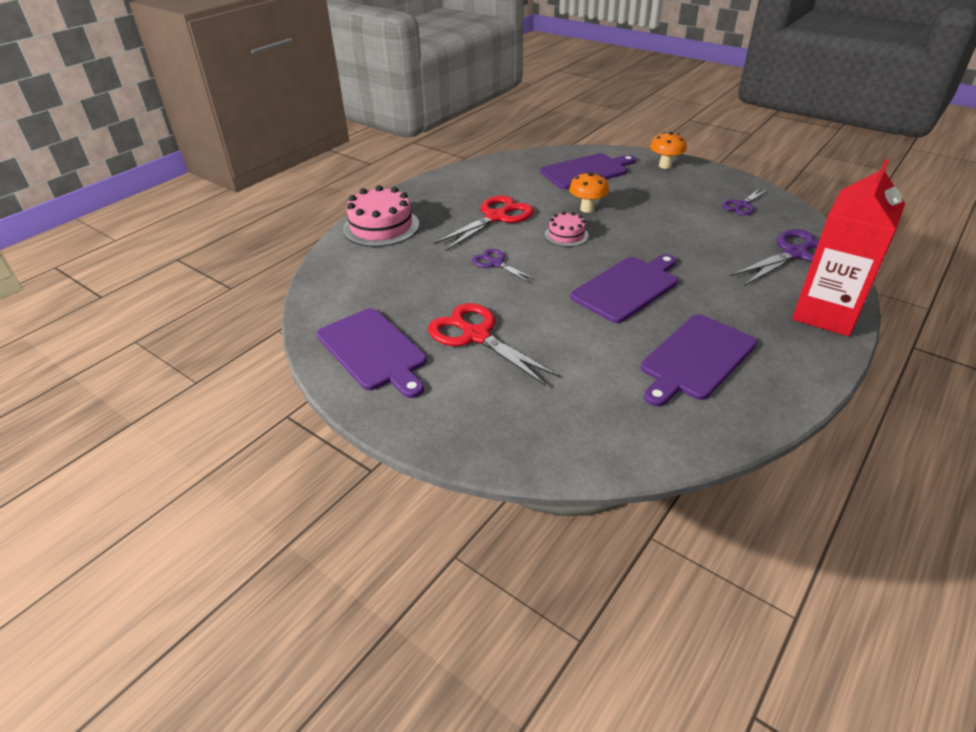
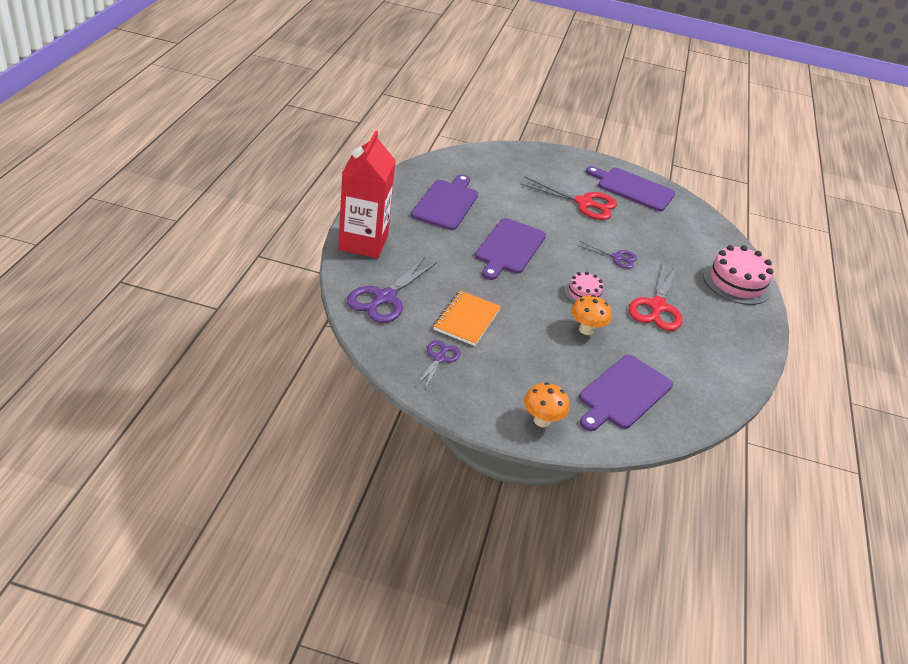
camera: 150 degrees right, 0 degrees up
(707, 228) = (466, 320): none -> orange notebook

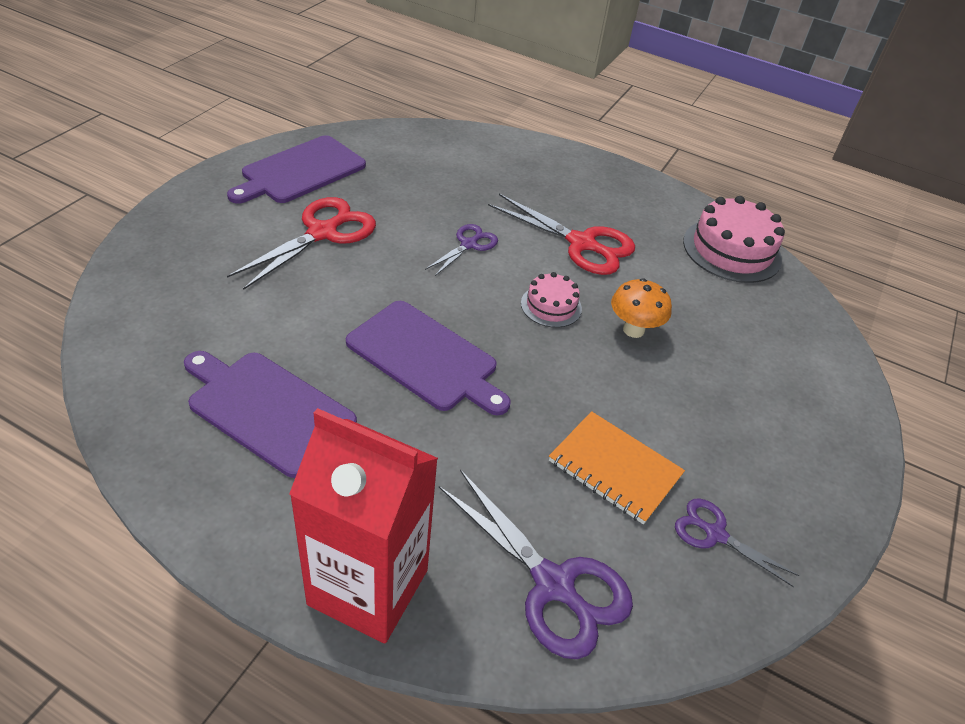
camera: 75 degrees left, 5 degrees up
(541, 421) = (830, 438): orange mushroom -> none
(623, 394) = (759, 335): purple cutting board -> none
(736, 282) = (534, 159): pink cake -> pink cake (732, 250)

